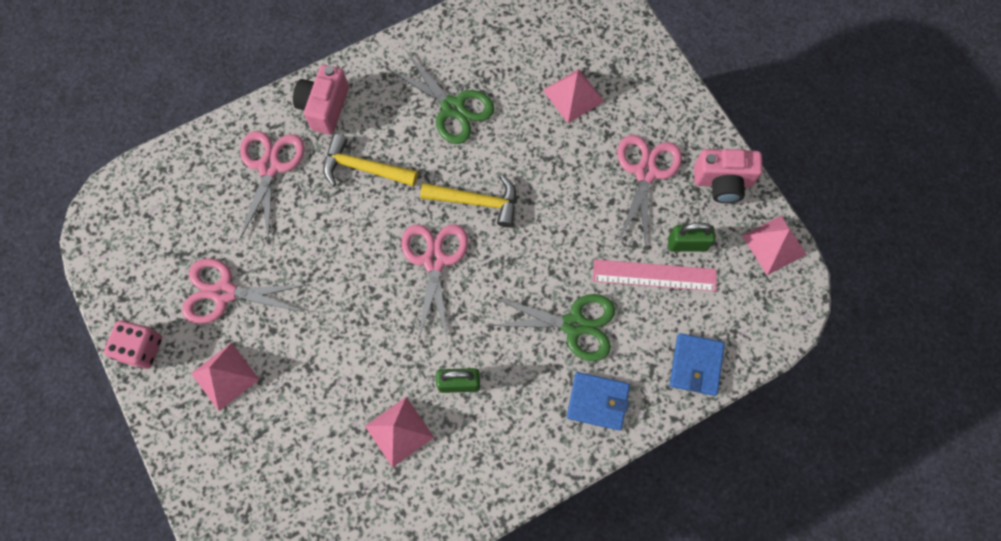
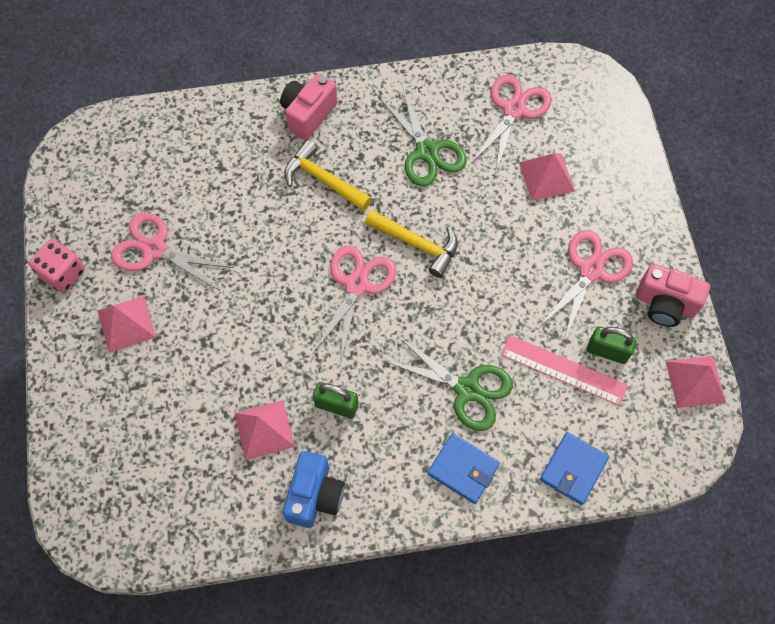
camera: 20 degrees right, 5 degrees down
(269, 167) = (238, 151): pink scissors -> pink scissors (514, 110)
(470, 476) = (315, 495): none -> blue camera

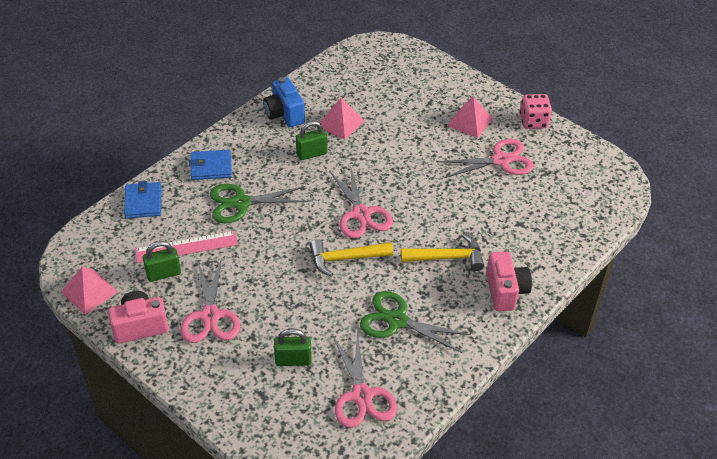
camera: 140 degrees right, 20 degrees down
(546, 176) = (293, 360): pink pyramid -> green padlock

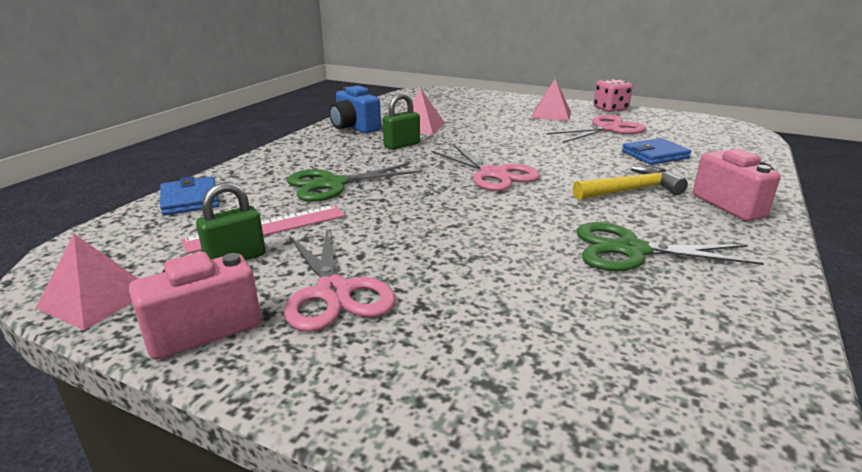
camera: 15 degrees left, 20 degrees down
(211, 167) = (280, 165): blue wallet -> blue wallet (655, 155)
(293, 360) = (513, 322): green padlock -> none
(345, 259) = (505, 208): yellow hammer -> none
(362, 395) = (673, 347): pink scissors -> none

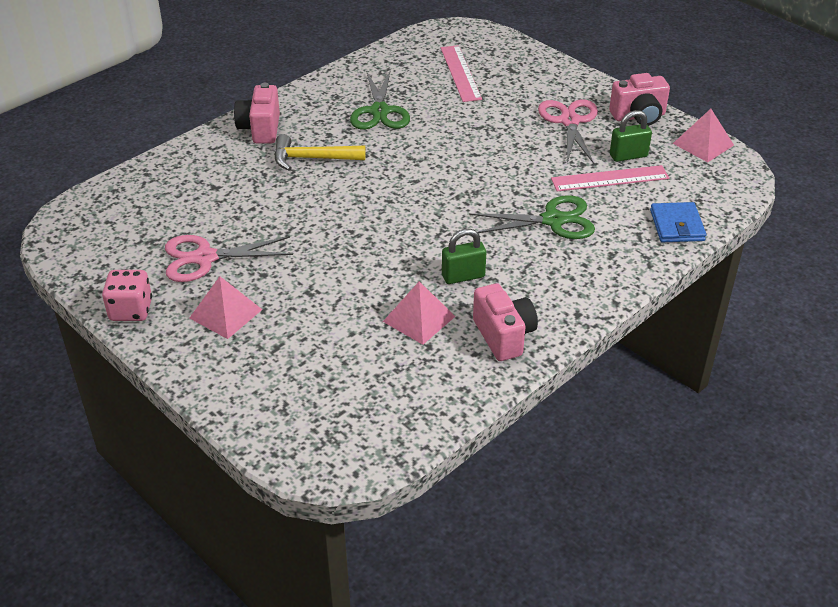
camera: 160 degrees left, 15 degrees up
(354, 128) = (504, 336): blue camera -> pink camera
(493, 174) = (404, 203): pink scissors -> none
(585, 348) = (460, 73): none -> pink ruler
(631, 250) = (379, 111): green scissors -> green scissors turned 60 degrees clockwise
(655, 155) = (226, 198): blue wallet -> none

